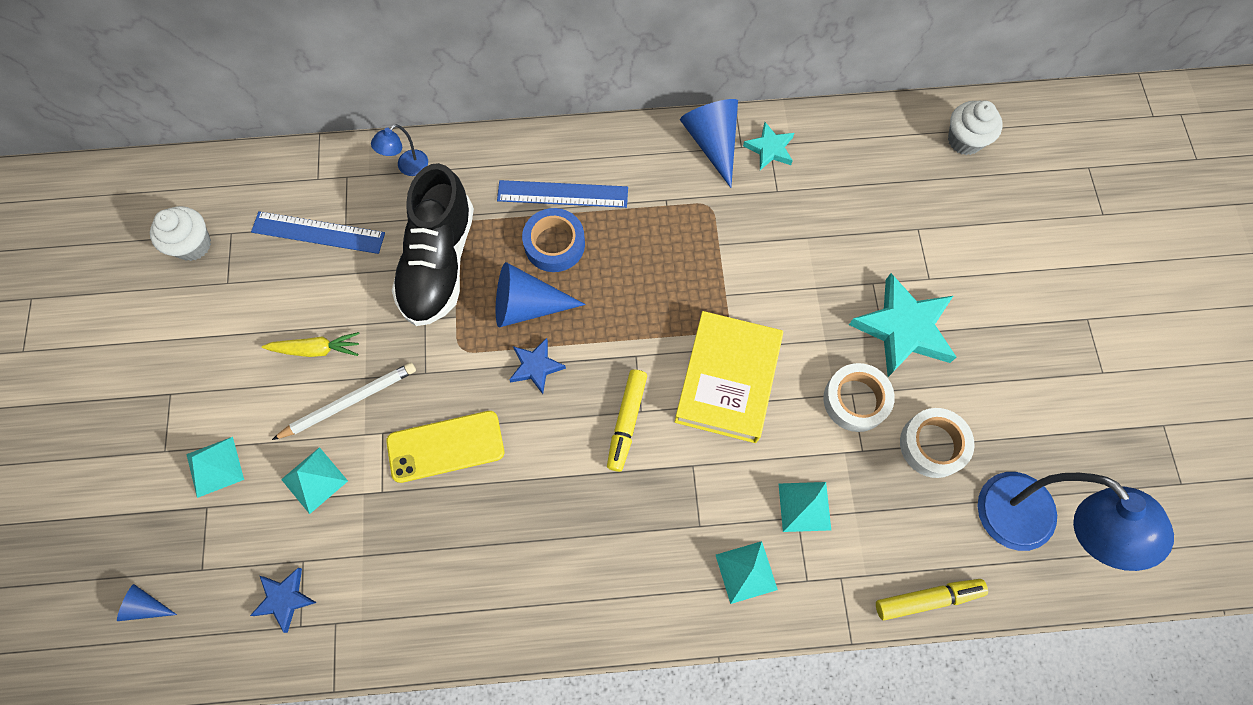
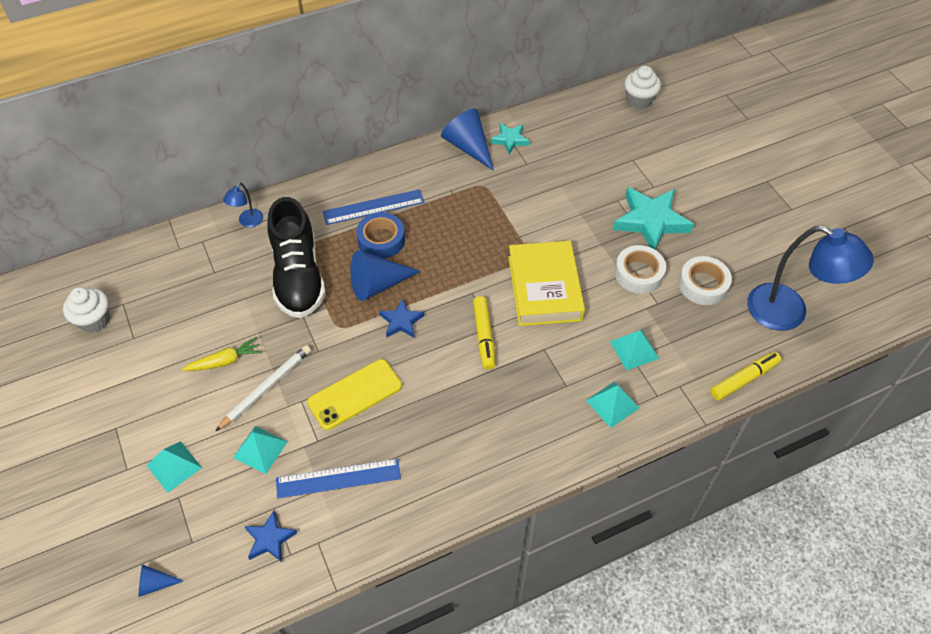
camera: 20 degrees left, 15 degrees down
(318, 232) = (194, 283): blue ruler -> blue ruler (338, 478)

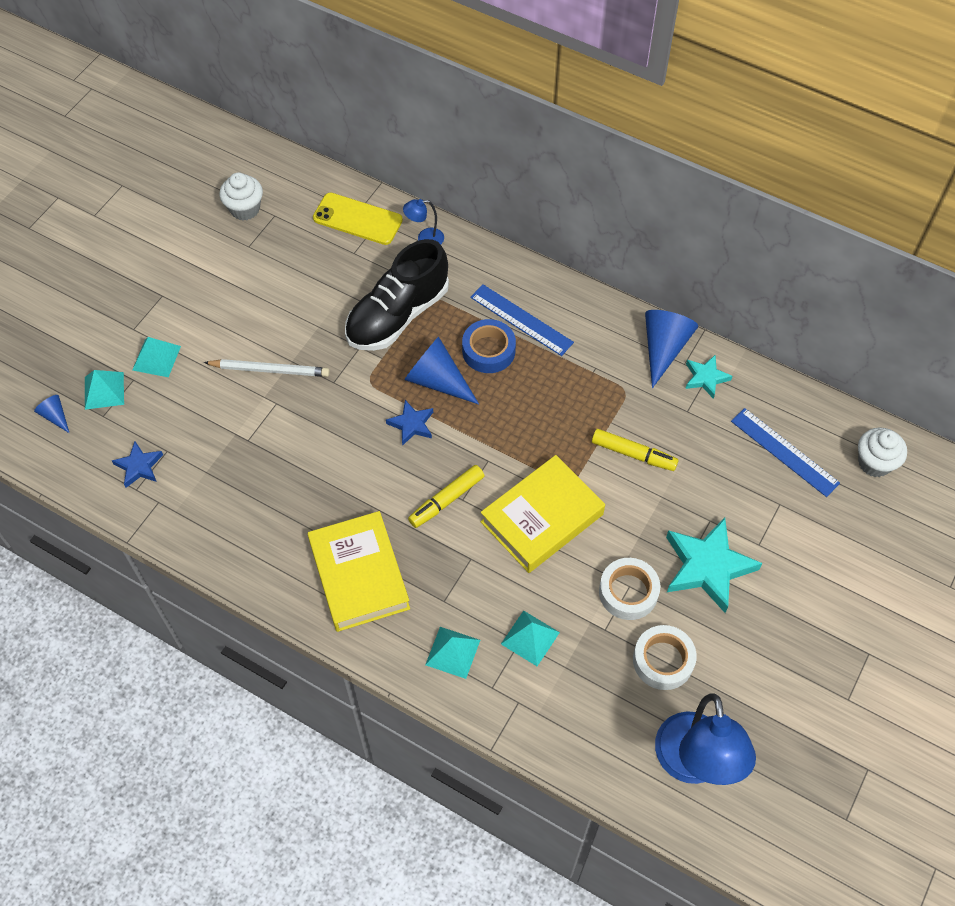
camera: 55 degrees right, 5 degrees up
(225, 361) = (273, 323): yellow carrot -> none
(260, 449) = (211, 405): turquoise pyramid -> turquoise pyramid (104, 390)
(338, 478) = (223, 478): blue ruler -> blue ruler (784, 452)
(355, 394) = (311, 438): yellow phone -> yellow phone (357, 219)
(503, 429) = (359, 575): none -> yellow book
(744, 379) = (571, 759): yellow marker -> yellow marker (633, 454)

